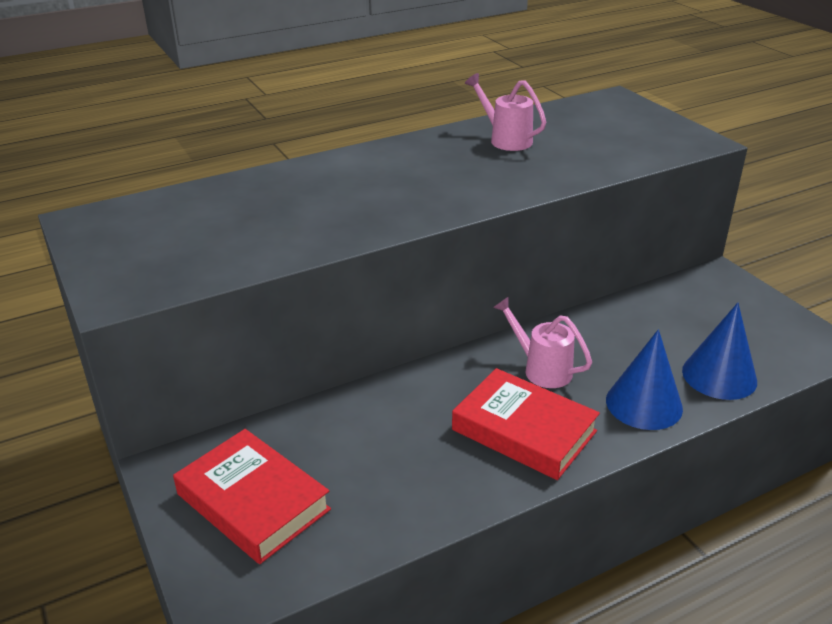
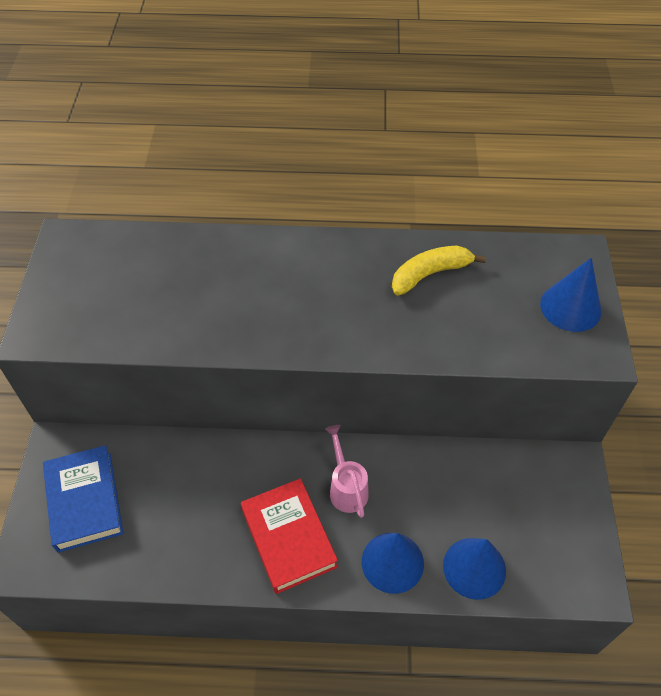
camera: 30 degrees right, 20 degrees up
(253, 502) = (84, 501): red book -> blue book
(506, 139) = (429, 274): pink watering can -> yellow banana
(645, 125) = (570, 307): none -> blue cone

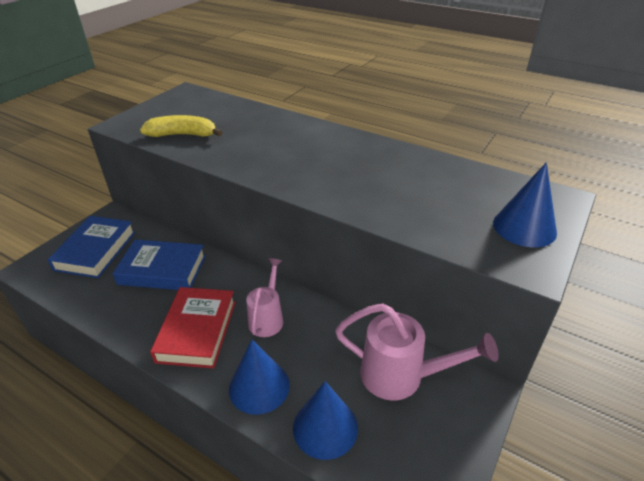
camera: 30 degrees right, 15 degrees down
(189, 487) = (162, 270): none -> blue book
(429, 274) = (410, 171): yellow banana -> yellow banana (183, 135)
(504, 486) = (401, 376): none -> pink watering can

